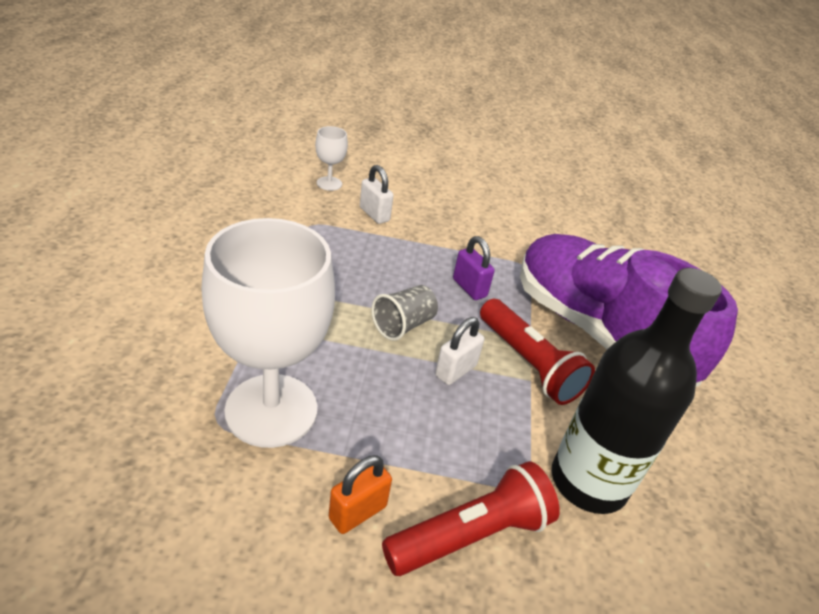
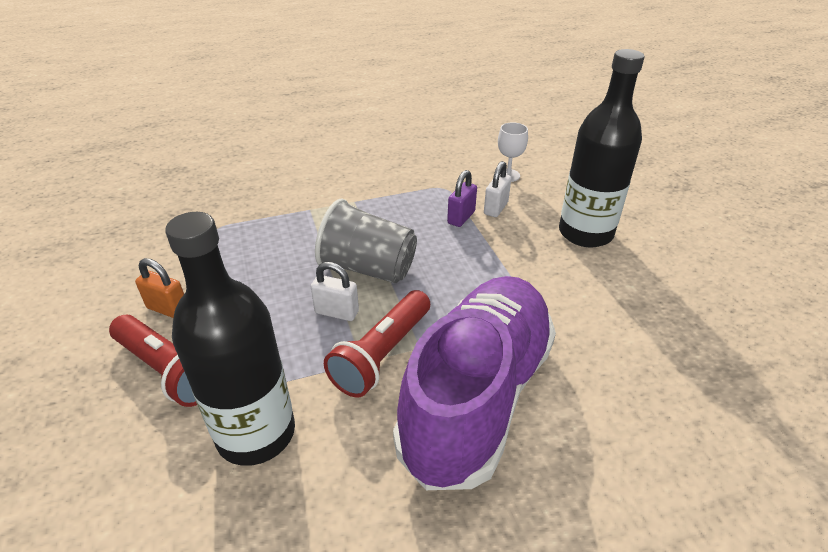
camera: 70 degrees right, 0 degrees up
(271, 410) = (237, 244): white goblet -> none
(403, 325) = (368, 268): grey cup -> grey cup, size x1.67
(447, 194) = (585, 233): none -> black bottle
(469, 288) = (454, 288): purple padlock -> purple padlock (461, 217)

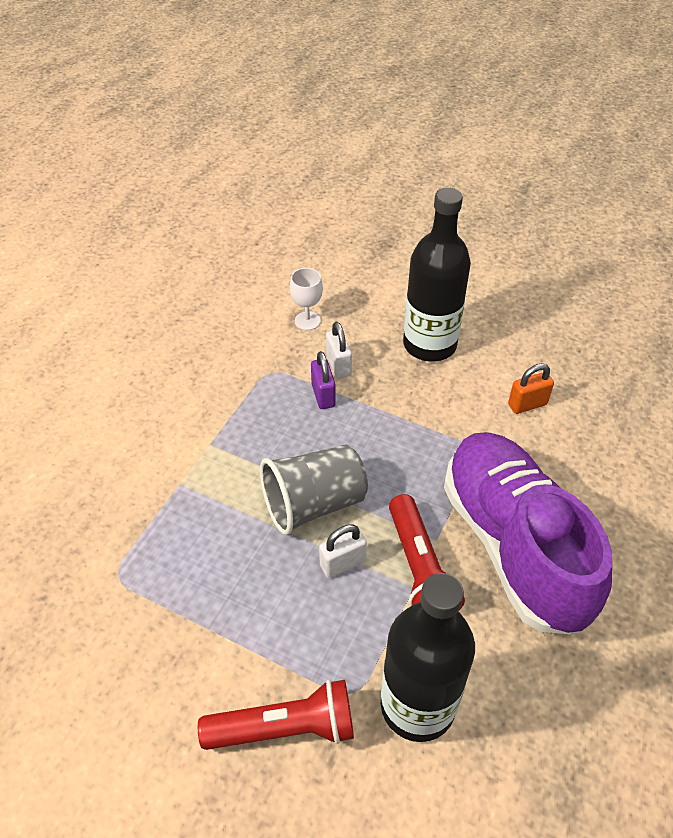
camera: 45 degrees left, 10 degrees up
(168, 309) = (199, 684): orange padlock -> orange padlock (527, 404)

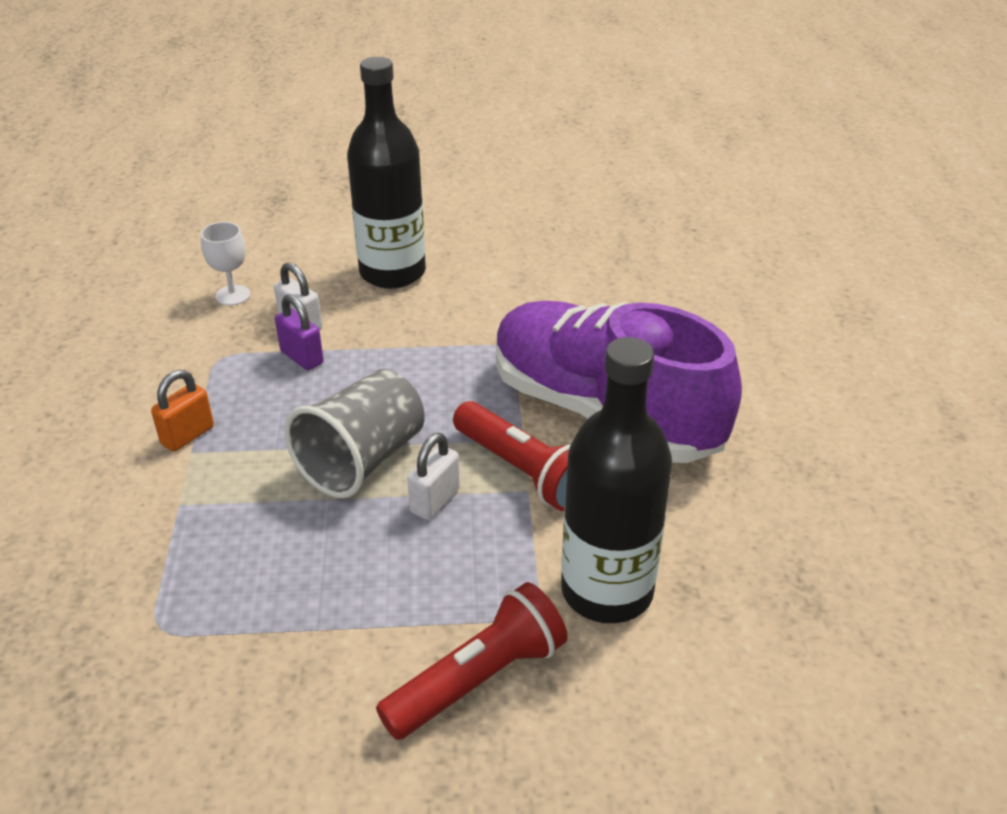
camera: 30 degrees left, 10 degrees down
(527, 404) = (533, 290): orange padlock -> orange padlock (187, 435)

